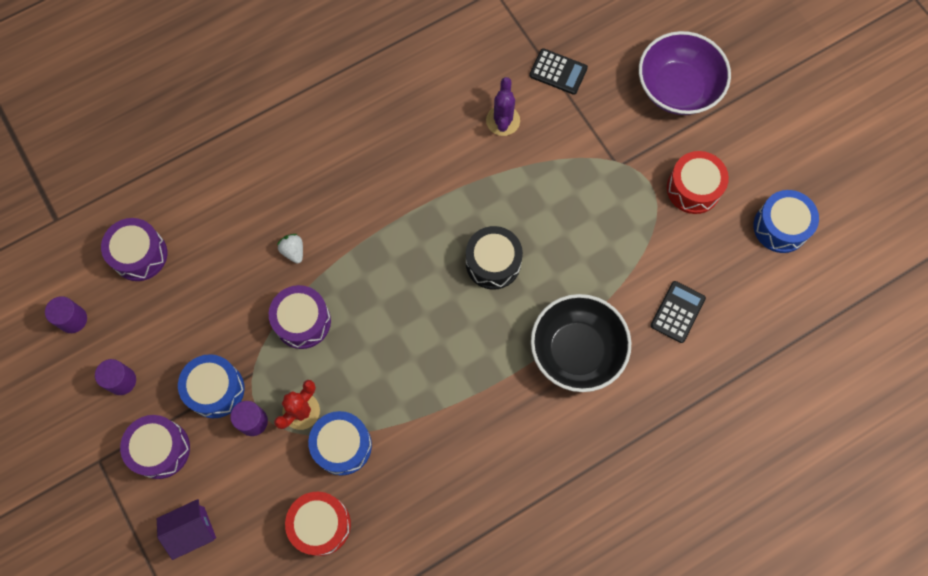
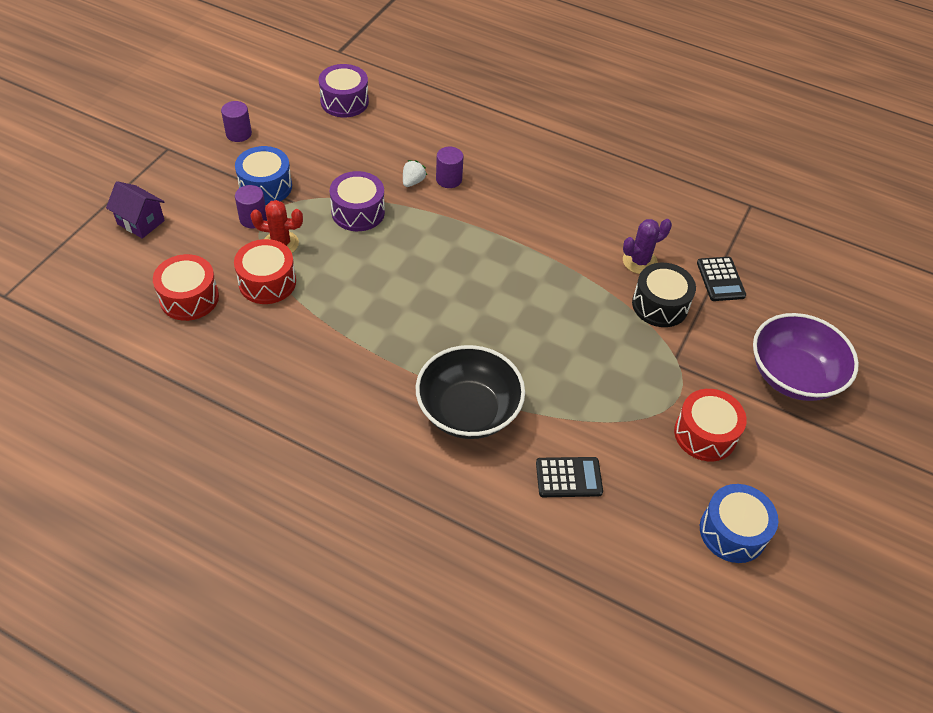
camera: 55 degrees right, 20 degrees down
(73, 319) = (269, 90): purple cylinder -> purple cylinder (449, 179)
(160, 449) = (197, 177): purple drum -> none
(342, 445) = (267, 282): blue drum -> red drum
(493, 263) = (504, 312): black drum -> black drum (660, 305)

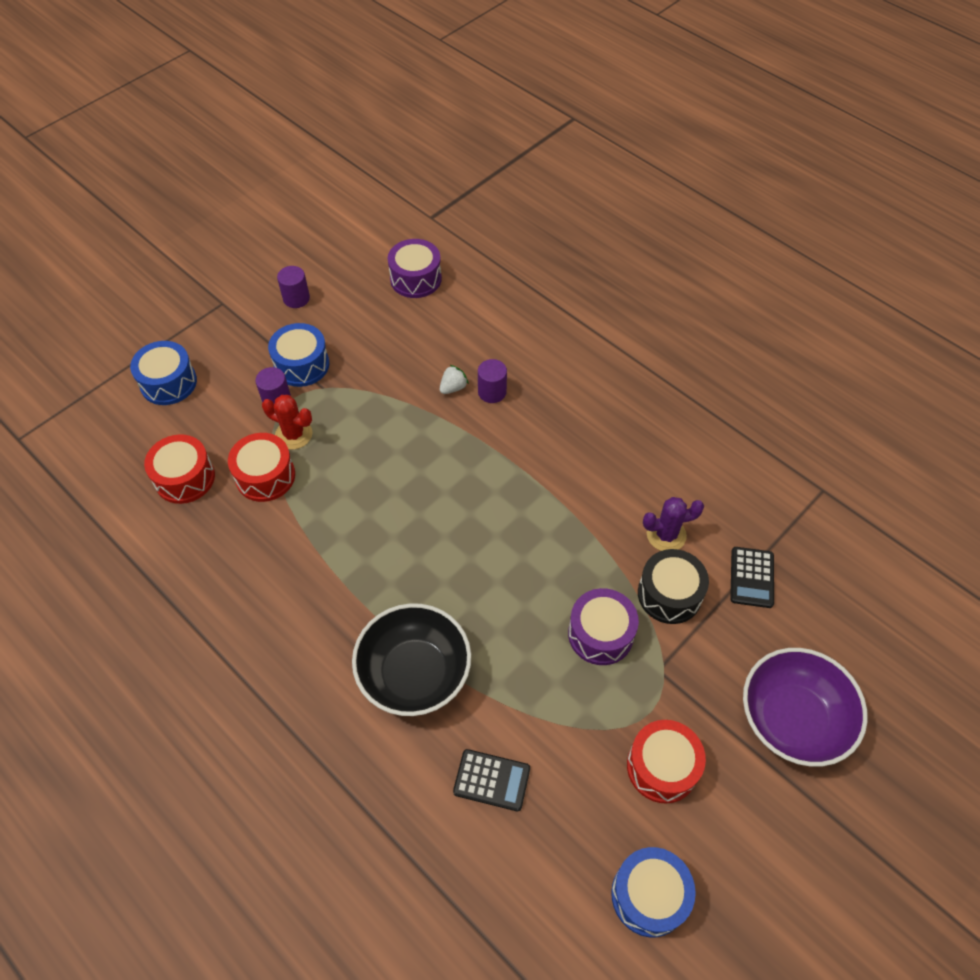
camera: 20 degrees right, 5 degrees up
(141, 222) = (168, 383): purple house -> blue drum
(358, 212) = (384, 413): purple drum -> purple drum (600, 634)

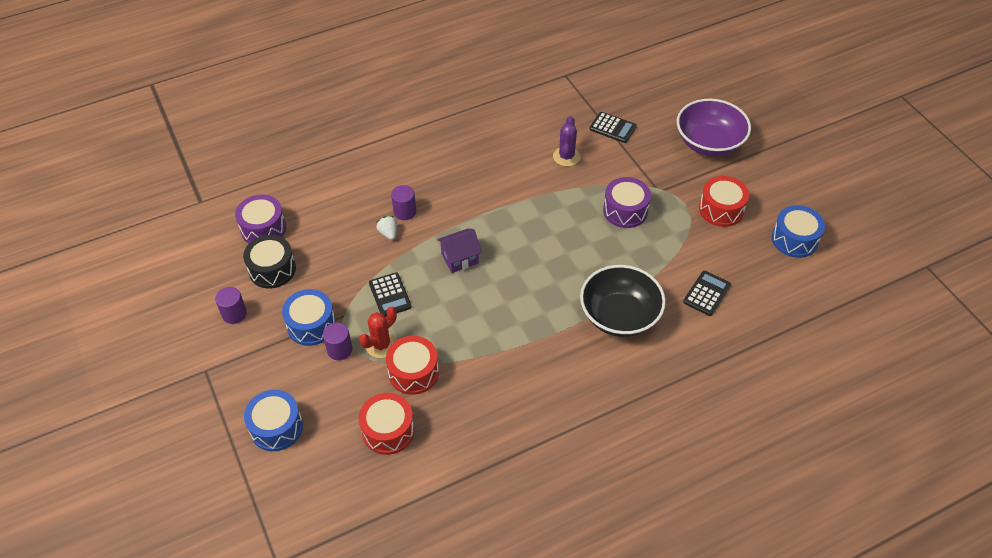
camera: 70 degrees left, 5 degrees down
(364, 419) = (390, 295): none -> black calculator
(442, 469) = (460, 258): none -> purple house
(669, 594) = (609, 169): black drum -> black drum (272, 269)

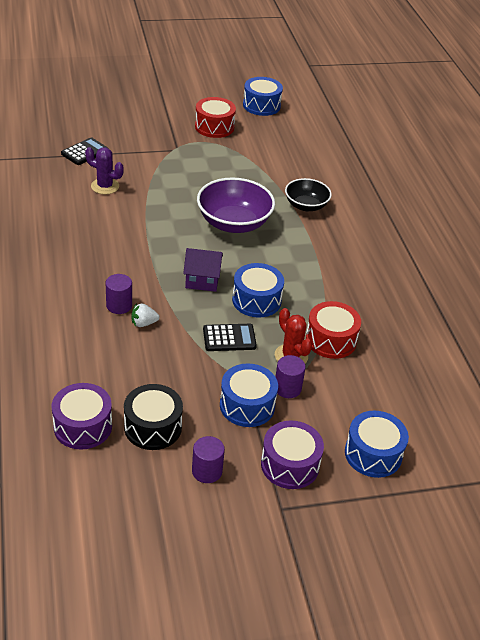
camera: 80 degrees left, 10 degrees down
(388, 430) = (393, 370): red drum -> none
(448, 304) = (256, 300): none -> blue drum
(460, 258) = (202, 281): purple house -> purple house turned 75 degrees counterclockwise
(619, 316) = (306, 205): black bowl -> black bowl, size x0.62
(625, 211) = (191, 172): purple drum -> purple drum (290, 465)
(706, 293) = (299, 158): black calculator -> none
(709, 143) = (136, 111): purple bowl -> purple bowl (234, 223)

